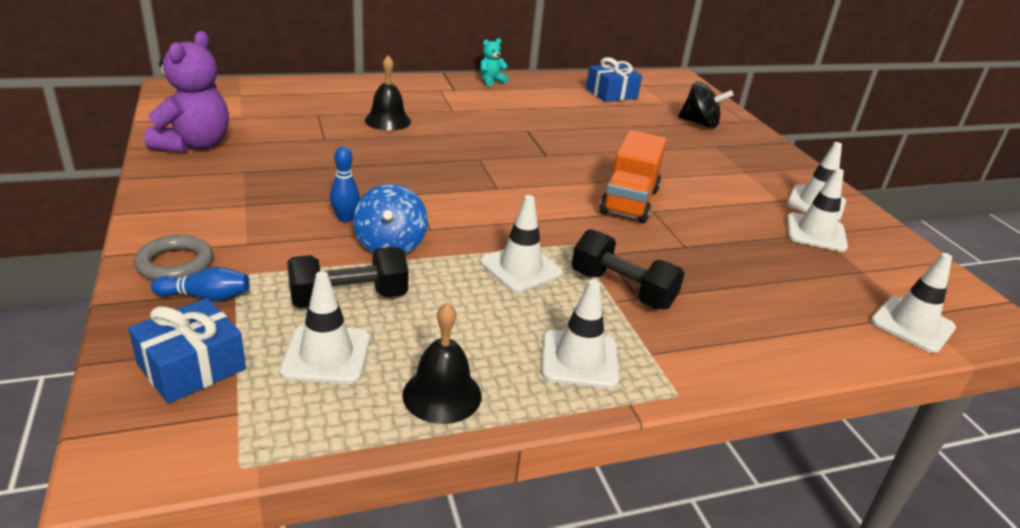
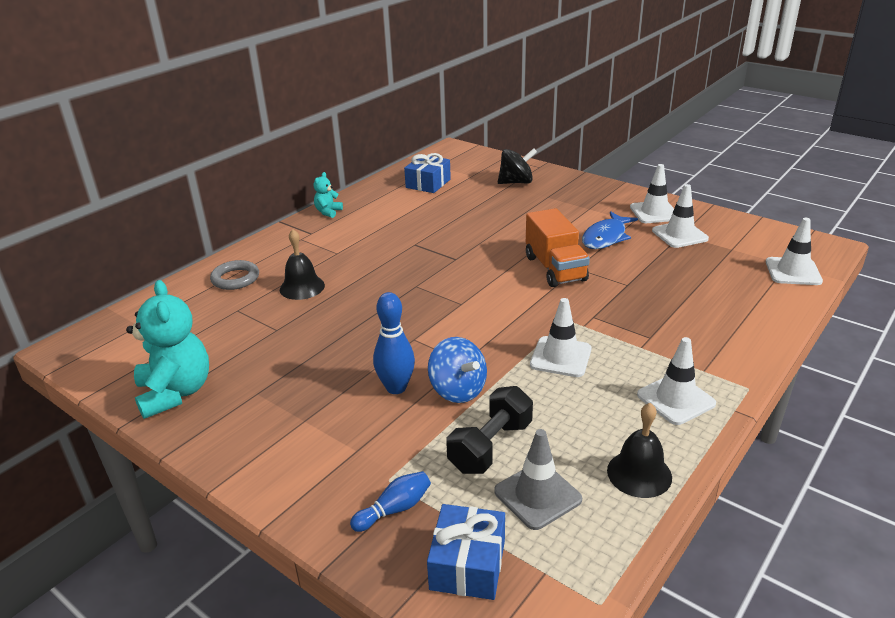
camera: 30 degrees left, 0 degrees up
(175, 264) = (330, 500): grey ring -> grey ring (235, 278)
(194, 145) = (175, 393): purple teddy bear -> turquoise teddy bear
(326, 355) = (537, 495): white traffic cone -> grey traffic cone
(345, 218) = (396, 388): blue bowling pin -> blue bowling pin, size x1.52
(622, 289) = (635, 337): black dumbbell -> none
(724, 200) = (605, 237): none -> blue fish

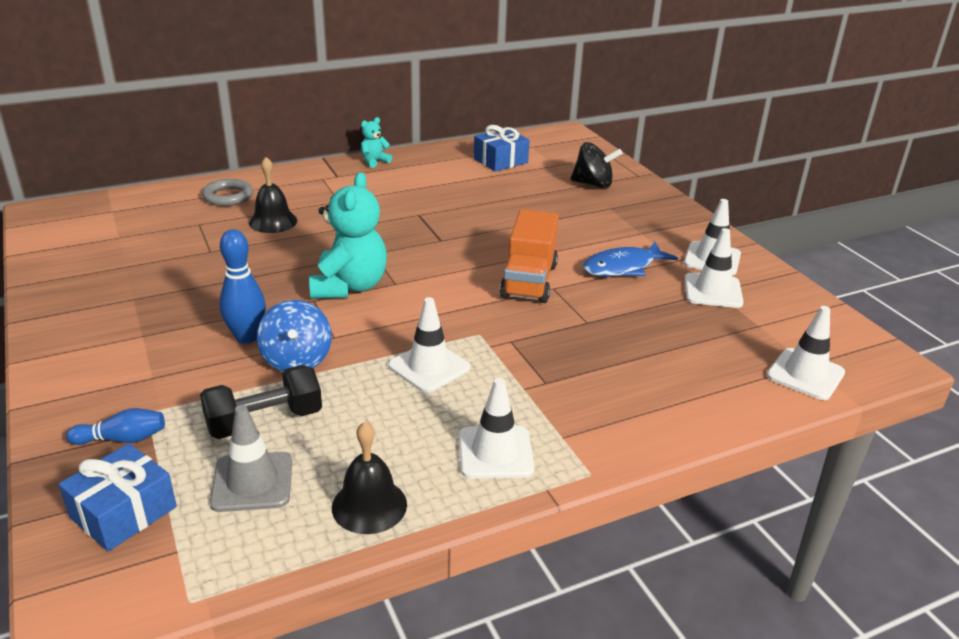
camera: 25 degrees right, 0 degrees up
(175, 393) = (75, 275): turquoise teddy bear -> turquoise teddy bear (349, 287)

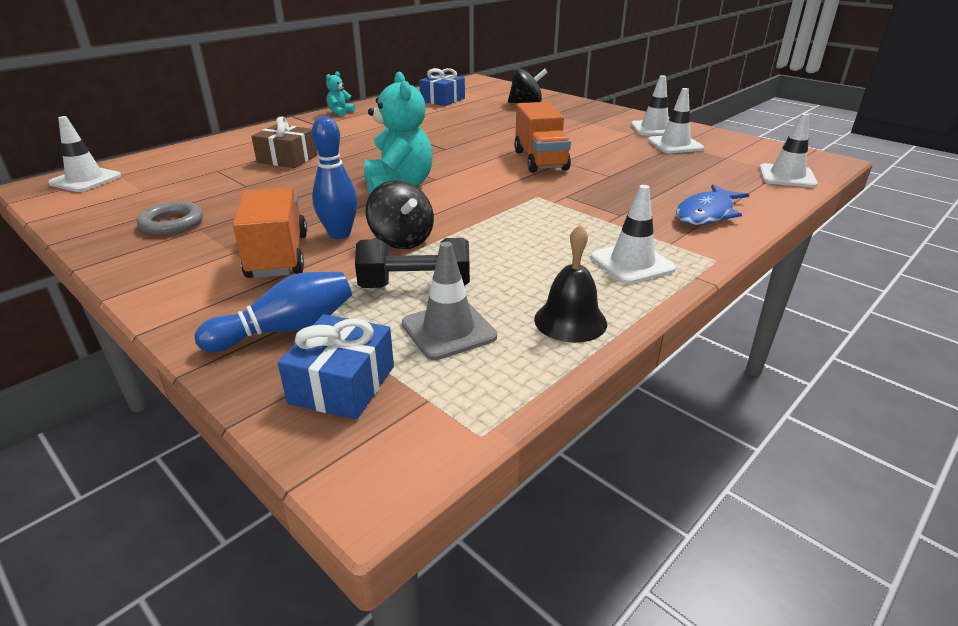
camera: 20 degrees left, 0 degrees up
(122, 439) = (286, 329): blue bowling pin -> blue bowling pin, size x1.52
(175, 351) = (278, 256): none -> orange truck
(228, 196) = (228, 149): grey ring -> grey ring (172, 223)
(264, 421) = (415, 286): black dumbbell -> black dumbbell turned 45 degrees clockwise
(273, 221) = (287, 159): black bell -> brown gift
(297, 360) = (402, 240): blue spinning top -> black spinning top
(429, 367) = (520, 223): white traffic cone -> white traffic cone (85, 180)
(623, 267) = (599, 142): blue fish -> blue fish (706, 214)

